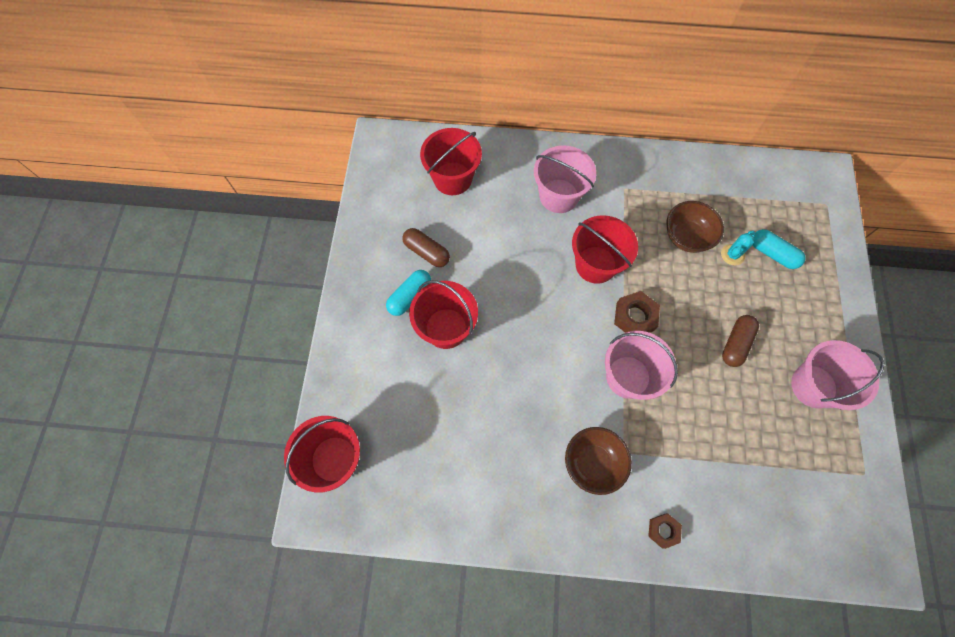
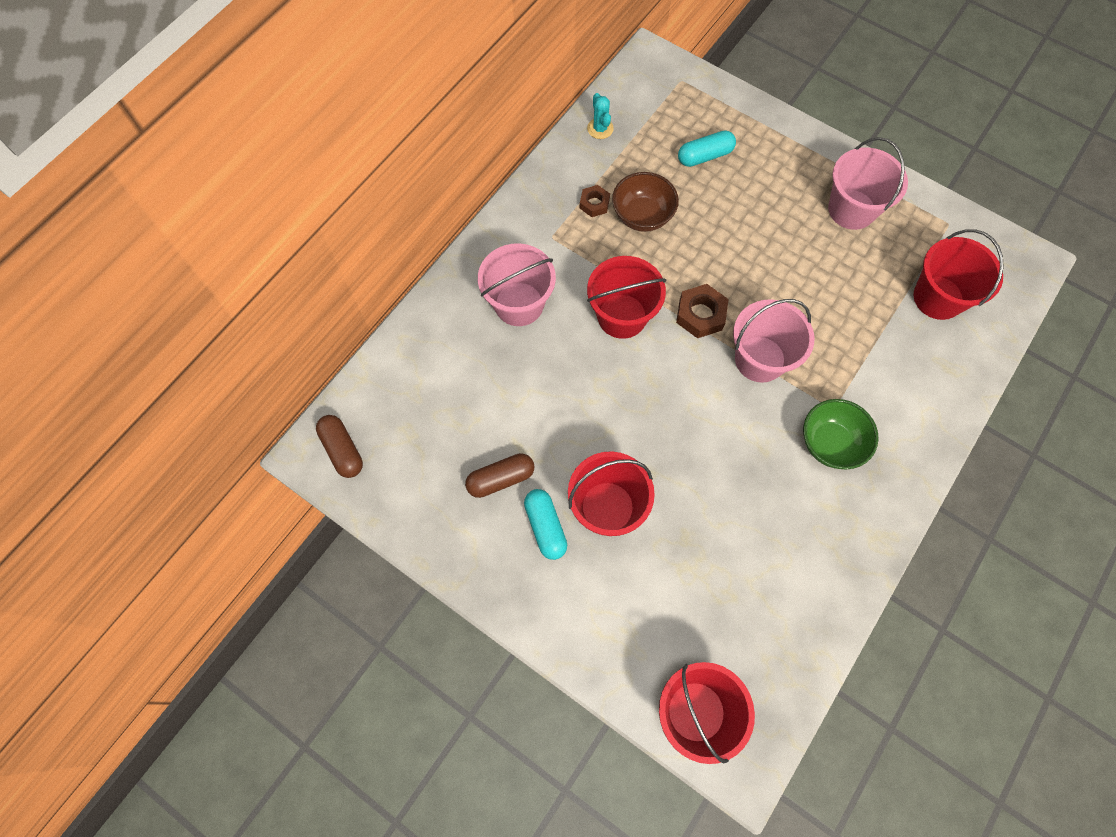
camera: 60 degrees left, 0 degrees up
(452, 178) = (423, 400): red bucket -> red bucket (938, 297)
(592, 463) = (830, 443): brown bowl -> green bowl
(663, 530) = (924, 418): brown nut -> brown nut (594, 203)
(732, 255) = (685, 189): turquoise cactus -> turquoise cactus (600, 128)
(736, 344) = (777, 245): brown capsule -> brown capsule (342, 450)

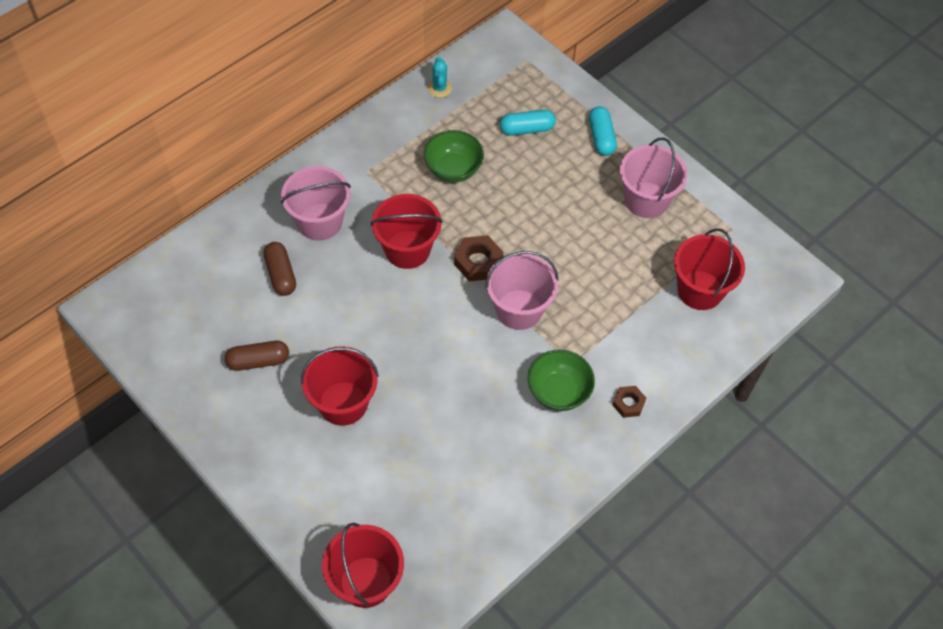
camera: 10 degrees right, 10 degrees down
(342, 450) = (130, 310): brown capsule -> brown capsule (281, 274)
(545, 527) = (284, 407): turquoise capsule -> turquoise capsule (601, 137)
(594, 203) = (413, 151): brown nut -> brown nut (628, 403)
(642, 216) = (453, 169): brown bowl -> green bowl

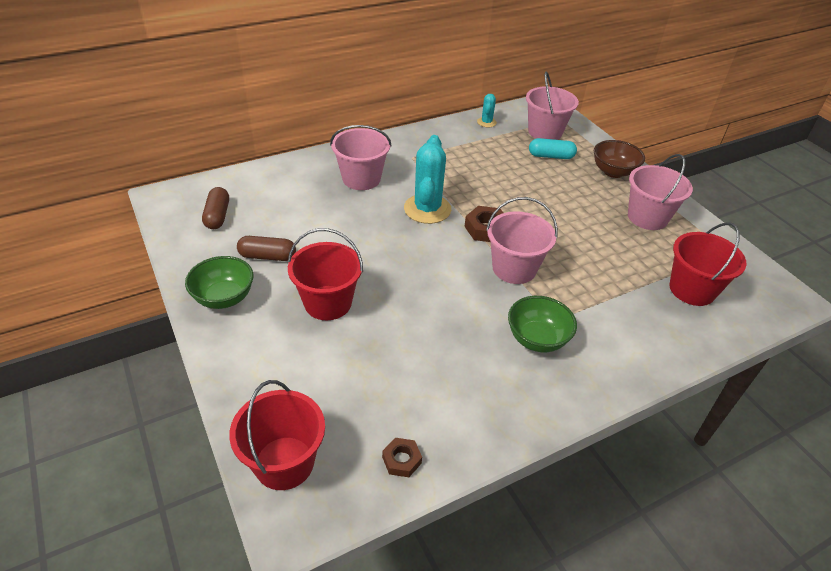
camera: 15 degrees right, 15 degrees down
(281, 274) = (315, 204): brown capsule -> brown capsule (217, 216)
(407, 249) = (427, 209): red bucket -> turquoise cactus
(453, 169) = (483, 168): green bowl -> green bowl (224, 298)
(512, 88) = (545, 132): none -> pink bucket
(601, 137) = (613, 172): turquoise capsule -> brown bowl
(628, 403) = (607, 365): brown nut -> brown nut (401, 460)

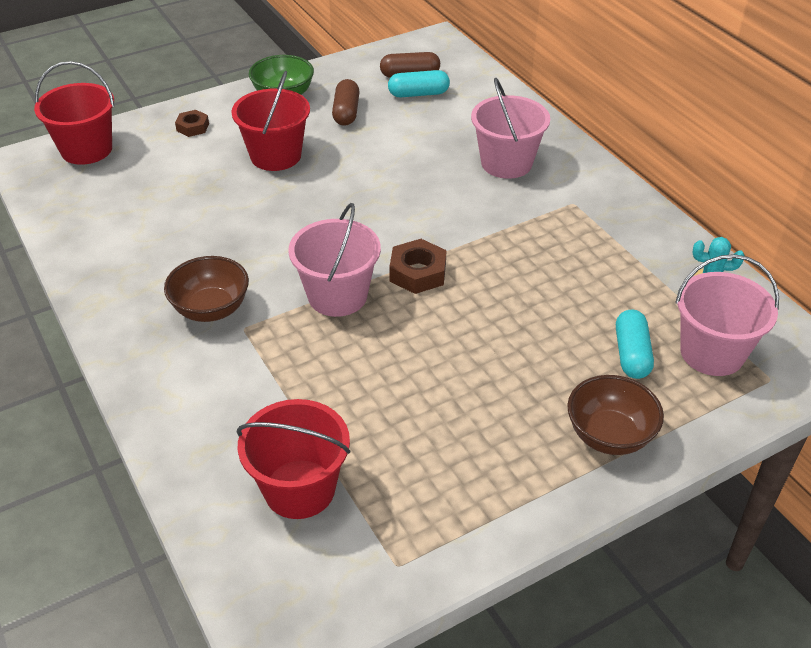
camera: 90 degrees right, 0 degrees up
(251, 213) = (418, 94): none -> turquoise capsule
(401, 460) = (72, 212): brown nut -> brown nut (193, 127)
(427, 209) = (452, 220): turquoise cactus -> none
(537, 339) = (211, 309): green bowl -> brown bowl
(647, 217) = (479, 463): pink bucket -> none

